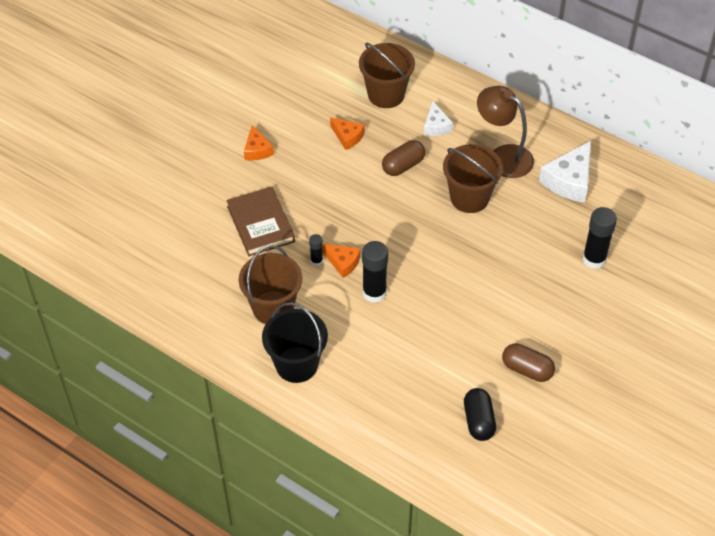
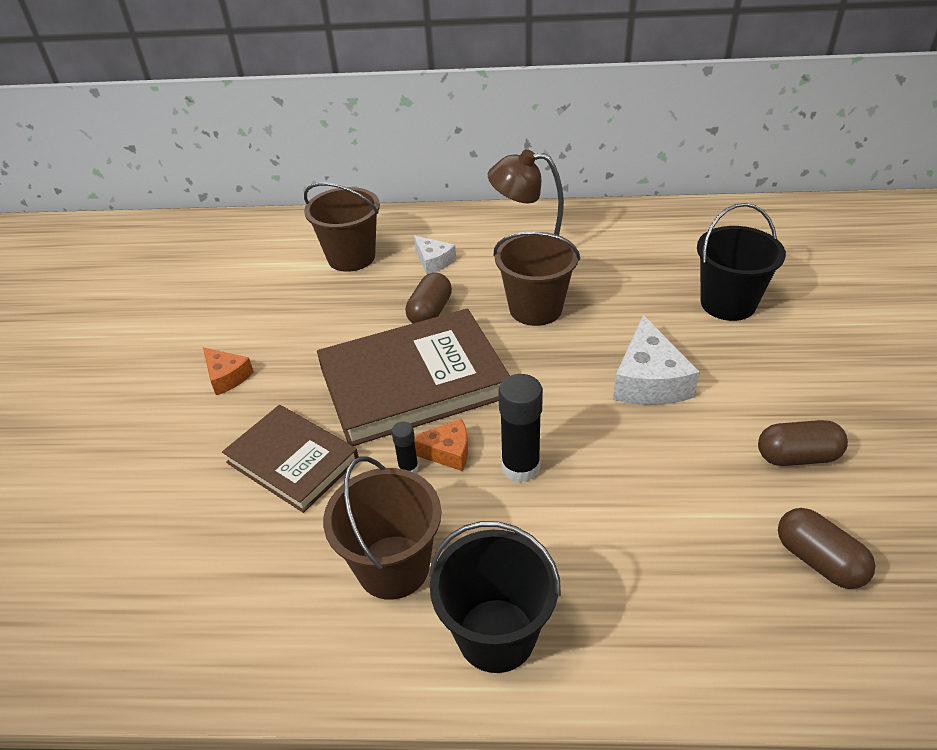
camera: 30 degrees left, 10 degrees down
(347, 137) = (338, 313): orange cheese -> none
(357, 210) = (413, 382): none -> brown book
(478, 421) = (818, 560): black capsule -> brown capsule
(569, 181) = (622, 248): white cheese -> white cheese (649, 380)
(594, 259) = (728, 303): black glue stick -> black bucket

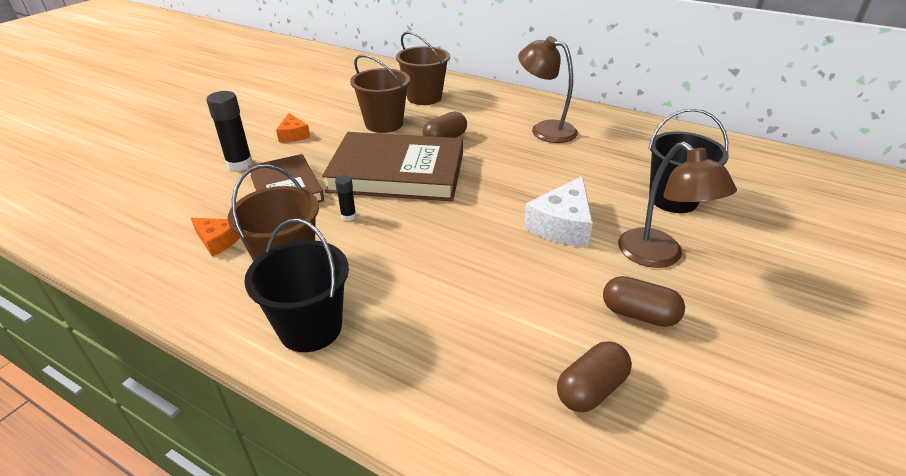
camera: 25 degrees right, 5 degrees down
(433, 261) = (474, 113): white cheese -> none
(446, 452) = (380, 216): orange cheese -> orange cheese (218, 241)
(520, 467) = (420, 242): black glue stick -> black glue stick (240, 164)
(535, 309) = (518, 158): brown bucket -> brown bucket (384, 124)
(765, 380) = (659, 256): none -> brown lamp
(818, 560) = (591, 389): brown capsule -> brown capsule turned 60 degrees clockwise

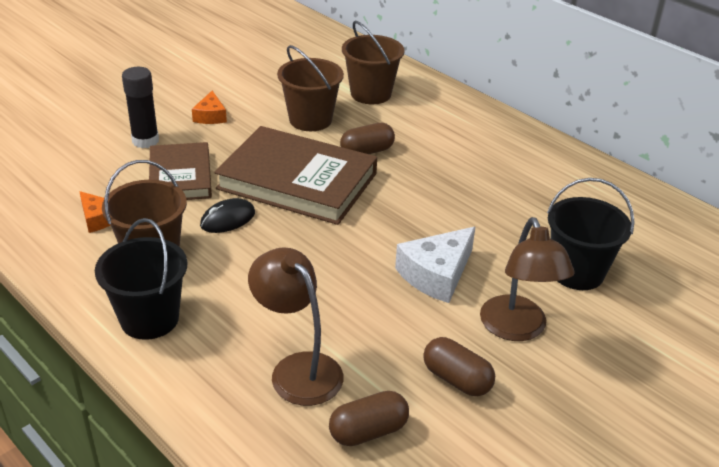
camera: 15 degrees right, 0 degrees up
(348, 216) = (227, 219): black glue stick -> black mouse
(545, 129) = (486, 160): brown lamp -> brown lamp (298, 369)

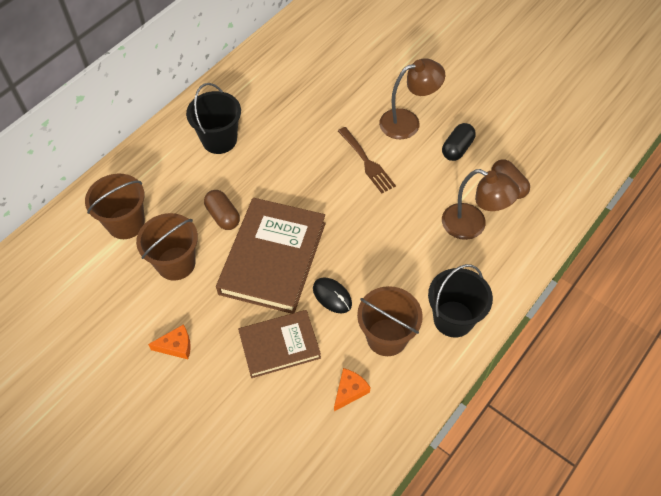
camera: 95 degrees left, 20 degrees up
(145, 141) = (226, 391): black glue stick -> none
(298, 369) = (472, 225): brown lamp -> brown lamp turned 105 degrees counterclockwise
(436, 274) = (367, 162): white cheese -> brown fork
(456, 379) = (457, 149): brown capsule -> black capsule
(577, 272) = (348, 93): black bucket -> black bucket (219, 140)

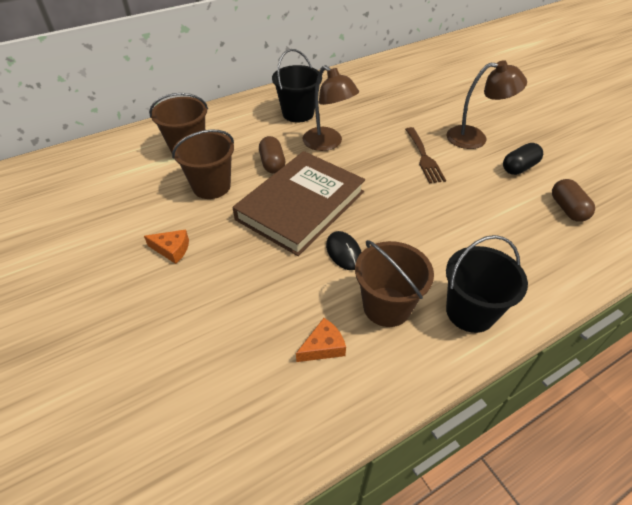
camera: 20 degrees right, 10 degrees down
(279, 345) = (270, 279): brown book -> none
(472, 225) = (518, 232): brown lamp -> brown lamp (328, 143)

